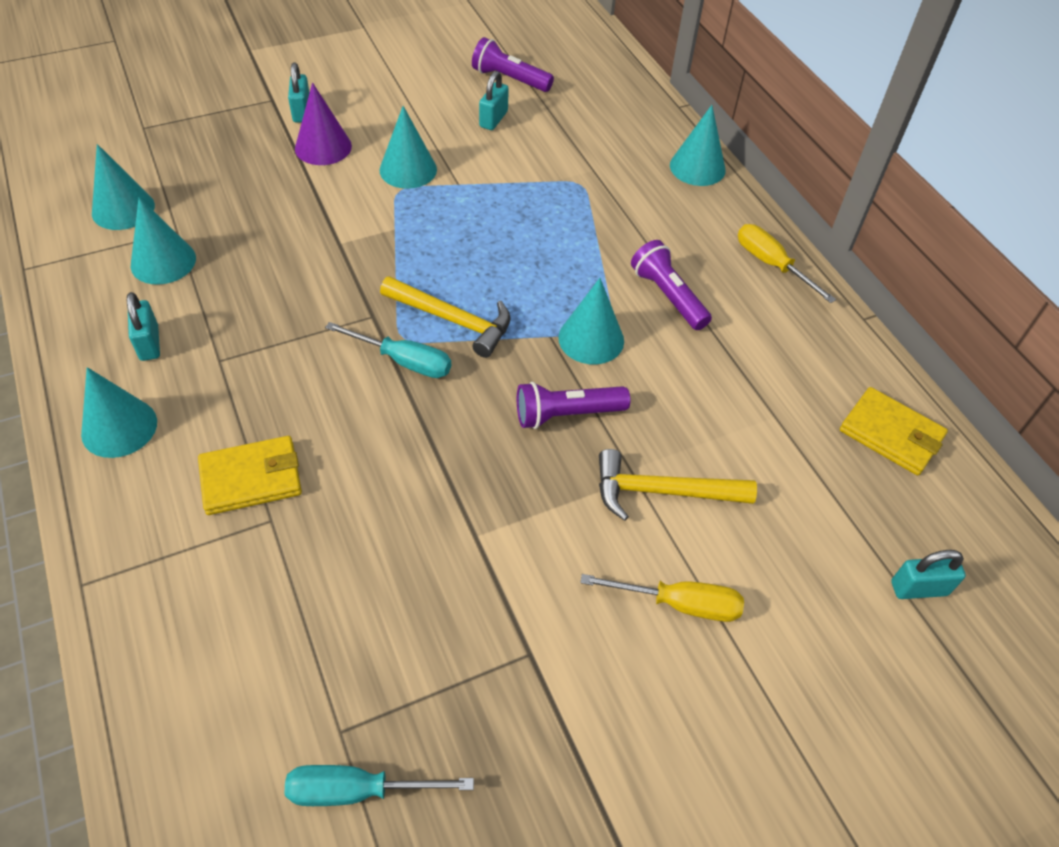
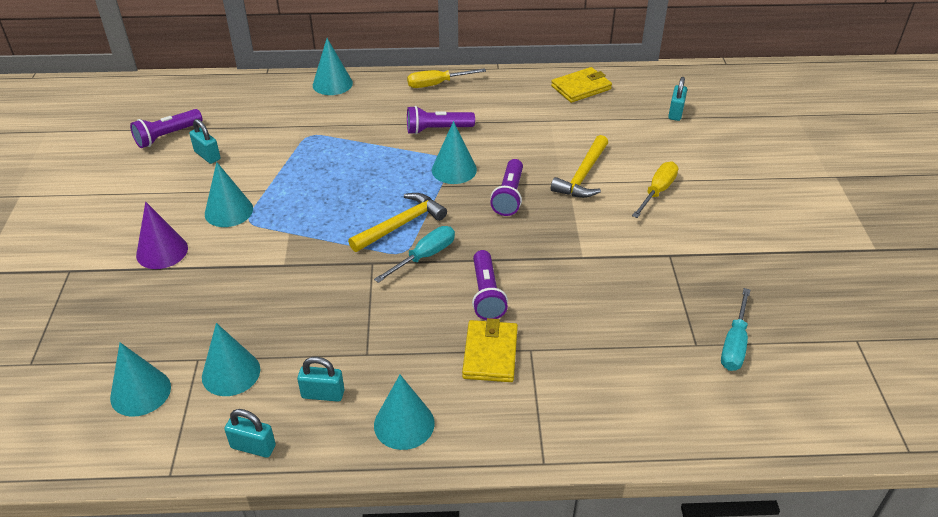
camera: 65 degrees left, 10 degrees down
(302, 112) = (104, 255): turquoise padlock -> turquoise padlock (253, 447)
(357, 444) = (486, 294): none -> purple flashlight

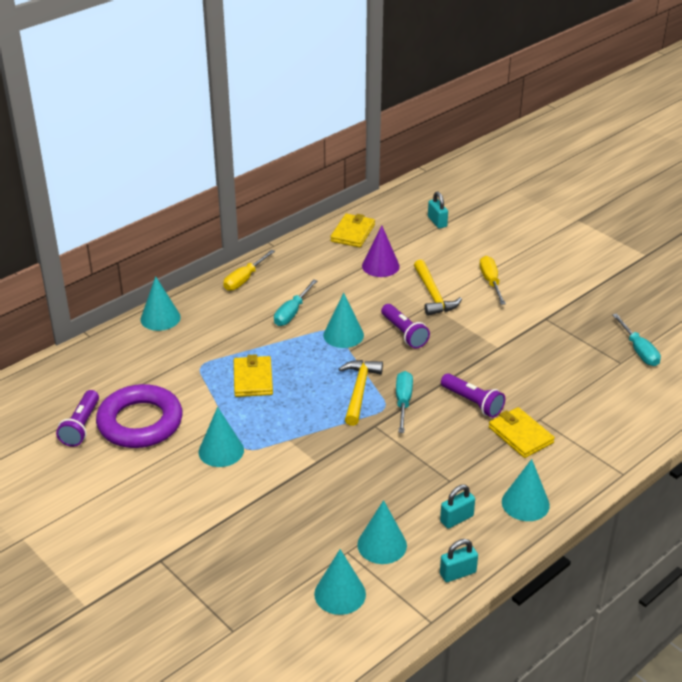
camera: 40 degrees left, 5 degrees down
(162, 251) = (213, 505): purple cone -> purple cone (380, 266)
(207, 155) = (140, 422): turquoise padlock -> purple ring
(332, 167) = (253, 379): none -> yellow wallet
(437, 129) = (292, 313): purple flashlight -> turquoise screwdriver

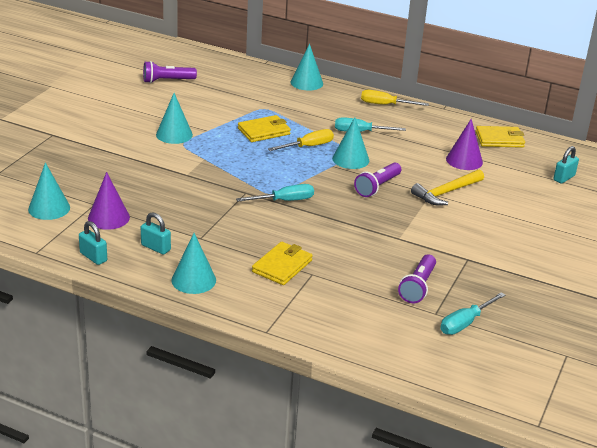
camera: 65 degrees right, 5 degrees down
(140, 422) = (185, 99): purple ring -> none
(359, 391) = (284, 178): yellow hammer -> none
(382, 545) = (108, 217): turquoise cone -> purple cone
(472, 403) = (308, 235): purple flashlight -> purple flashlight (417, 287)
(490, 282) = (496, 220): yellow screwdriver -> yellow screwdriver (308, 146)

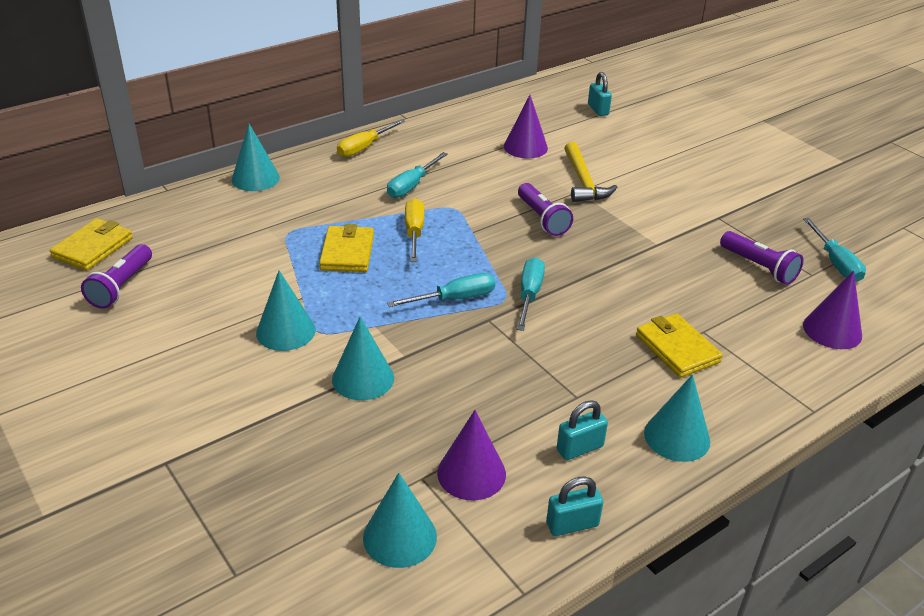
camera: 60 degrees left, 5 degrees up
(254, 176) = (454, 299): none -> turquoise screwdriver
(350, 159) = (468, 214): turquoise cone -> turquoise cone (363, 378)
(369, 330) = (832, 330): none -> purple cone
(499, 139) = (499, 112): yellow wallet -> yellow wallet (93, 247)

